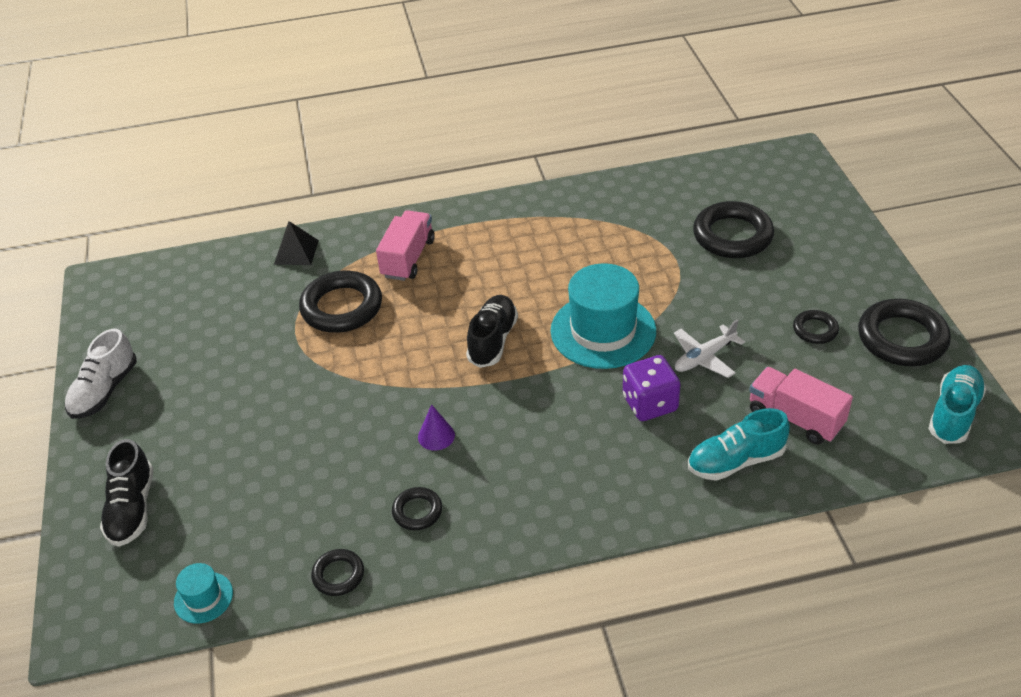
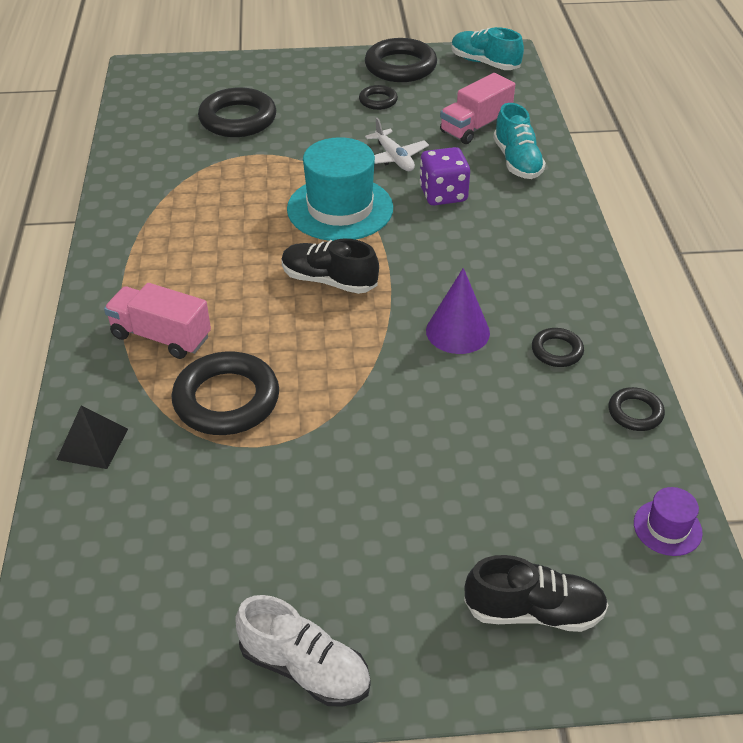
camera: 85 degrees left, 0 degrees up
(203, 597) = (667, 528): turquoise hat -> purple hat
(436, 436) = (457, 331): purple cone -> purple cone, size x1.61

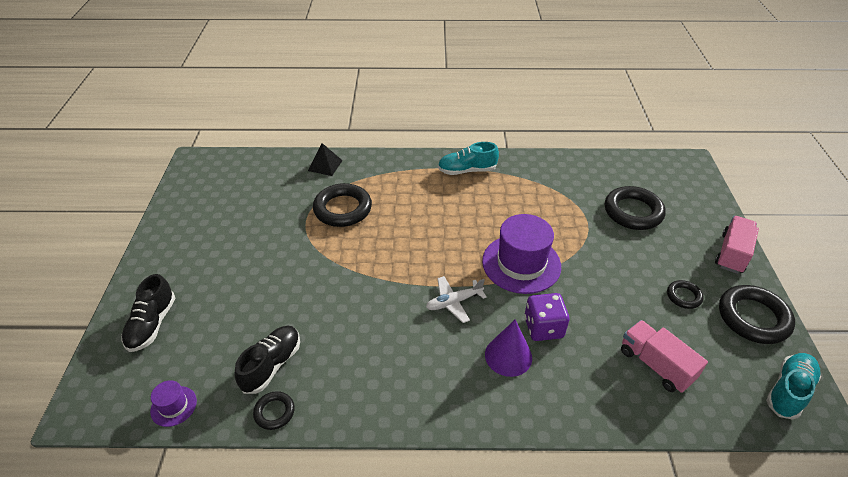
camera: 95 degrees right, 0 degrees up
(161, 336) = (398, 184): pink truck -> pink truck (732, 253)
(305, 668) = (168, 235): white shoe -> none
(329, 281) = (439, 254): black shoe -> black shoe (272, 365)
(340, 208) = (521, 263): turquoise hat -> purple hat
(394, 158) = (593, 300): white plane -> white plane (453, 302)
(457, 331) = (379, 317): purple cone -> purple cone (508, 356)
(517, 161) = (600, 390): turquoise shoe -> turquoise shoe (467, 170)
(557, 351) = (347, 374): black ring -> none

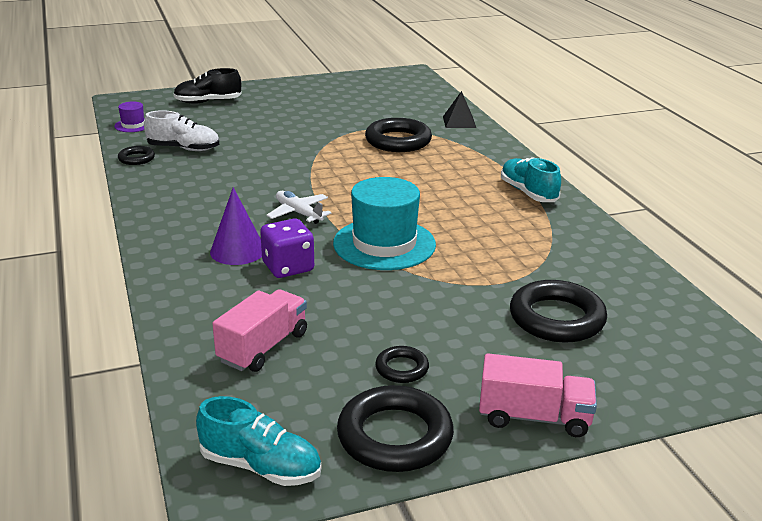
camera: 70 degrees right, 15 degrees down
(272, 365) = (184, 149): black shoe -> white shoe
(521, 263) = (384, 244): purple hat -> turquoise hat

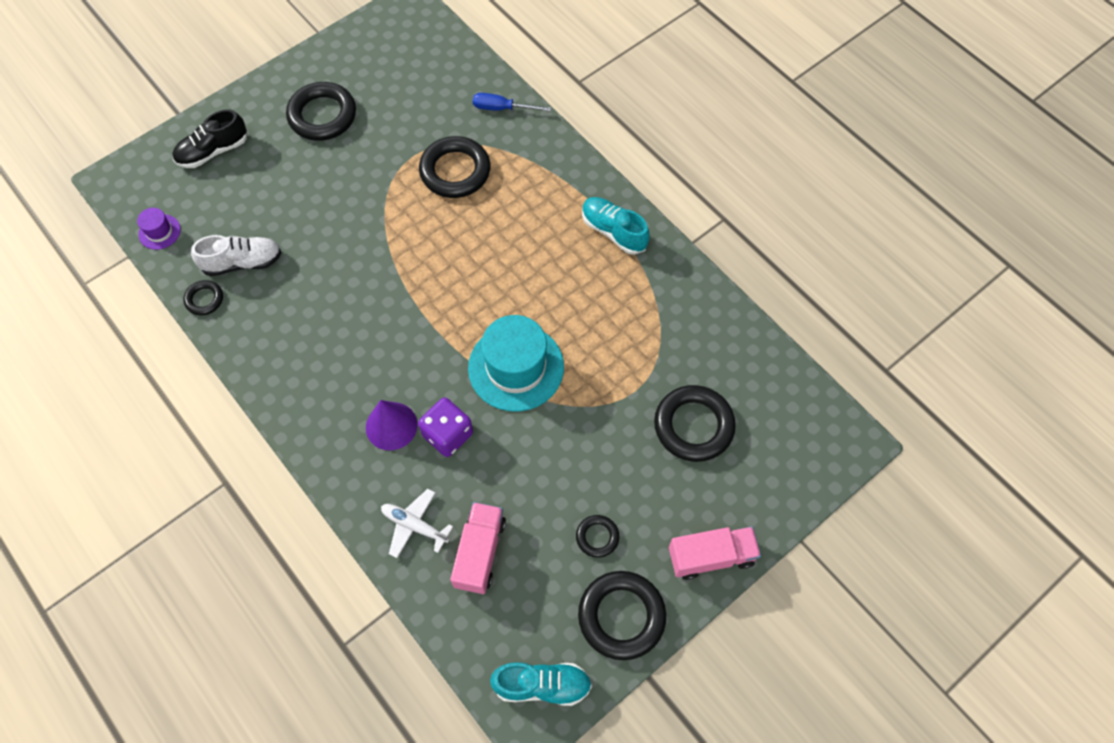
camera: 20 degrees left, 35 degrees up
(298, 213) = (417, 344): white plane -> white plane (414, 525)
(306, 102) = (322, 115): none -> black ring
(459, 122) = (502, 108): black pyramid -> blue screwdriver

